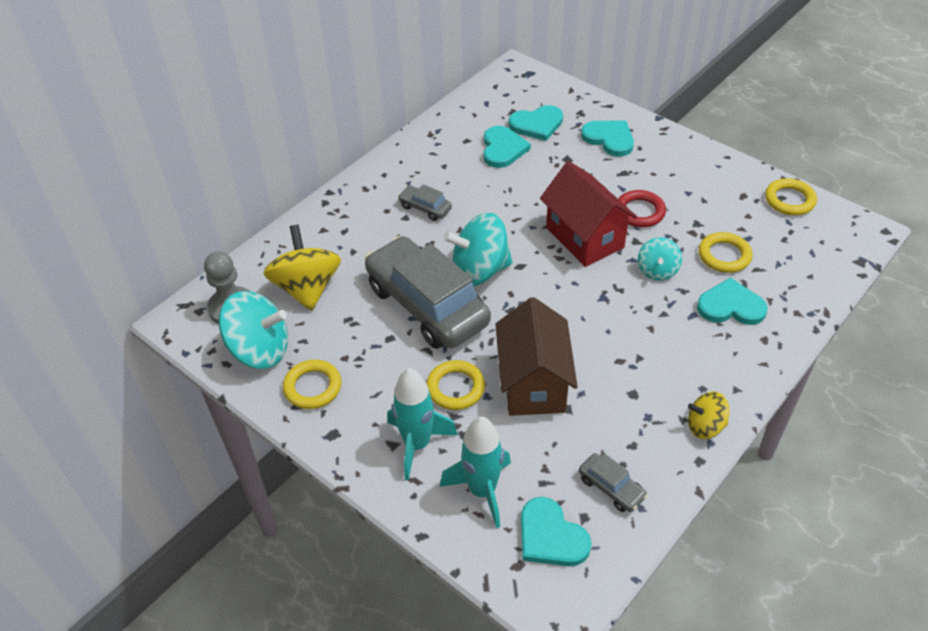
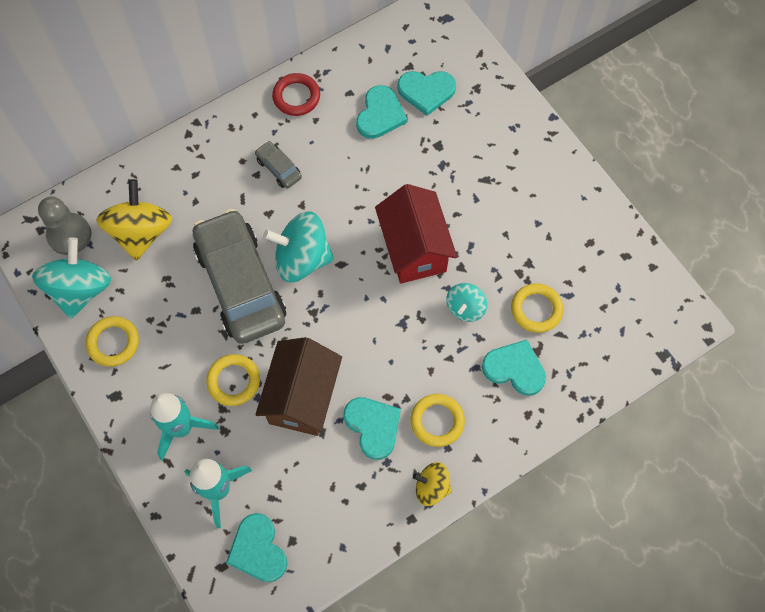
camera: 15 degrees right, 20 degrees up
(260, 350) = (80, 289): turquoise spinning top -> turquoise spinning top turned 105 degrees counterclockwise
(609, 139) = (490, 131): turquoise heart -> turquoise heart (373, 426)
(611, 488) = (326, 521): grey car -> none
(639, 212) = (480, 233): red ring -> red ring (296, 97)
(789, 200) = (632, 262): yellow ring -> yellow ring (437, 421)

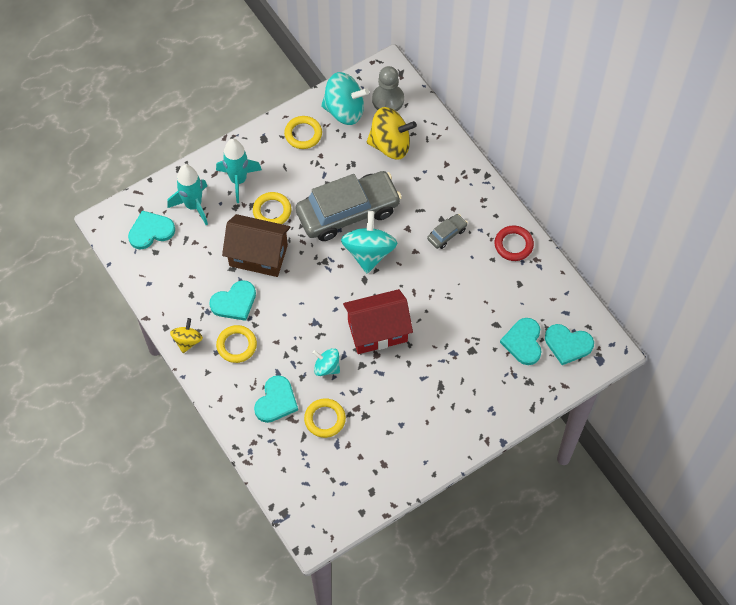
camera: 90 degrees right, 5 degrees down
(380, 114) = (499, 307): turquoise heart -> turquoise heart (568, 344)

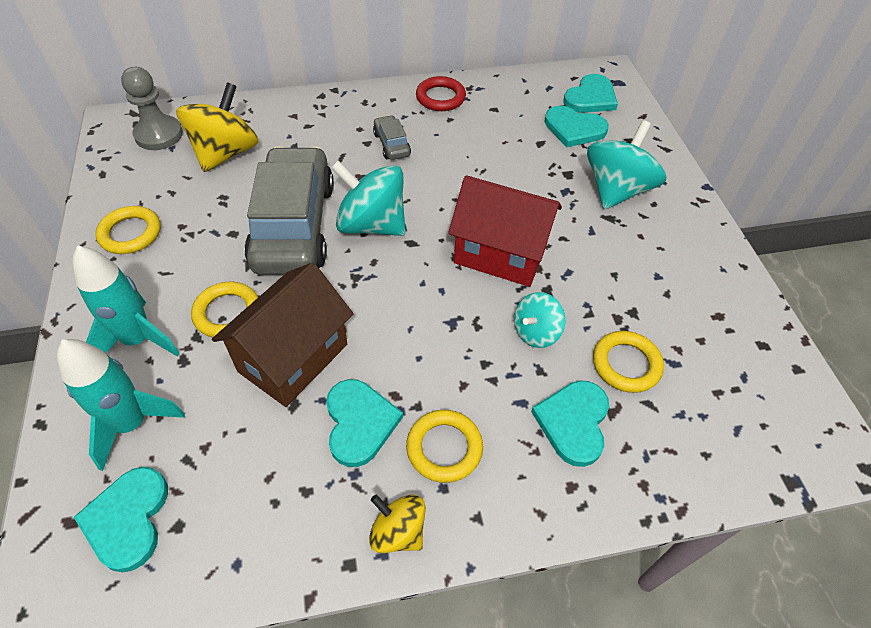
camera: 70 degrees left, 10 degrees down
(276, 401) = (573, 422): turquoise heart -> turquoise heart turned 120 degrees counterclockwise
(344, 110) = (134, 179): turquoise spinning top -> turquoise spinning top (616, 190)
(377, 331) = (500, 254): red house -> red house turned 75 degrees counterclockwise

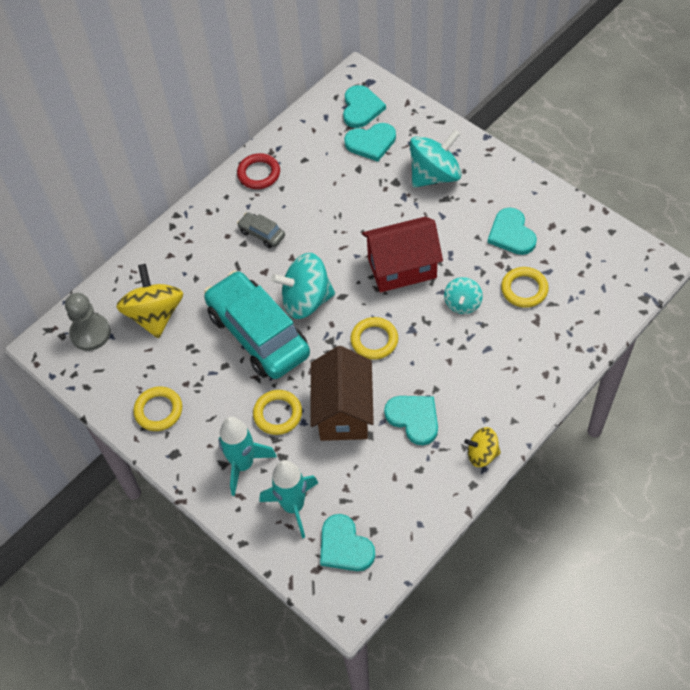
camera: 30 degrees left, 5 degrees up
(294, 225) = (258, 334): grey car -> turquoise car
(444, 448) = (468, 400): yellow ring -> yellow ring (374, 340)
(573, 422) = (521, 340): turquoise heart -> turquoise heart (511, 234)
(616, 190) = (434, 175): turquoise spinning top -> turquoise spinning top turned 60 degrees clockwise

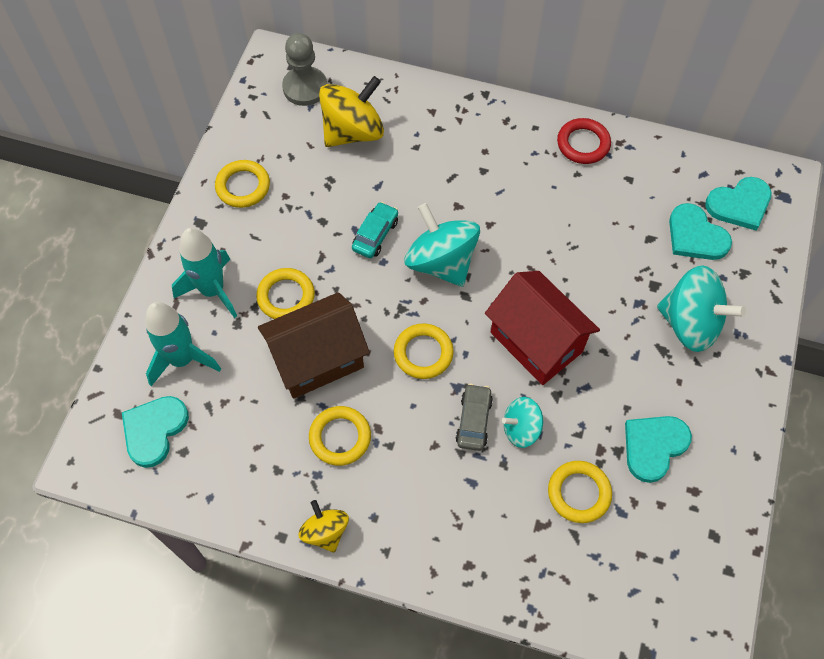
camera: 60 degrees right, 5 degrees up
(258, 334) = (375, 235): turquoise car -> turquoise car, size x0.41
(262, 234) = (505, 182): grey car -> grey car (473, 421)
(414, 418) = (340, 437): turquoise heart -> yellow ring

